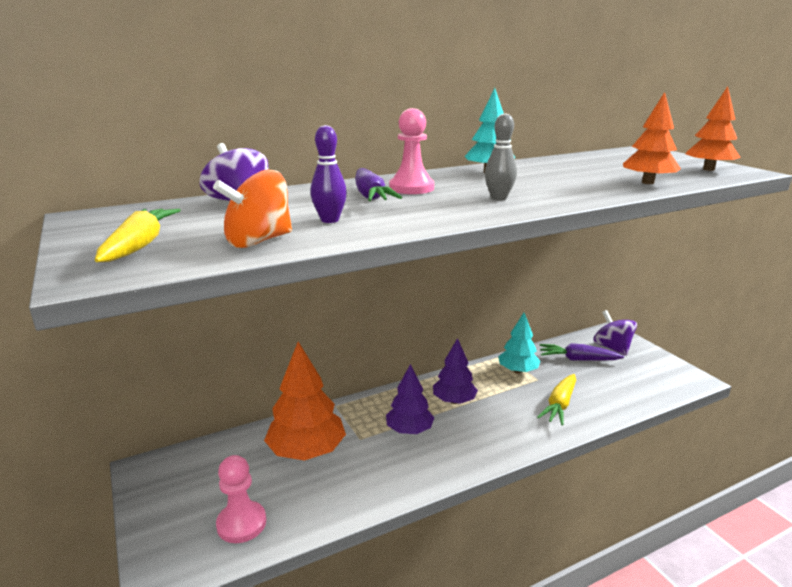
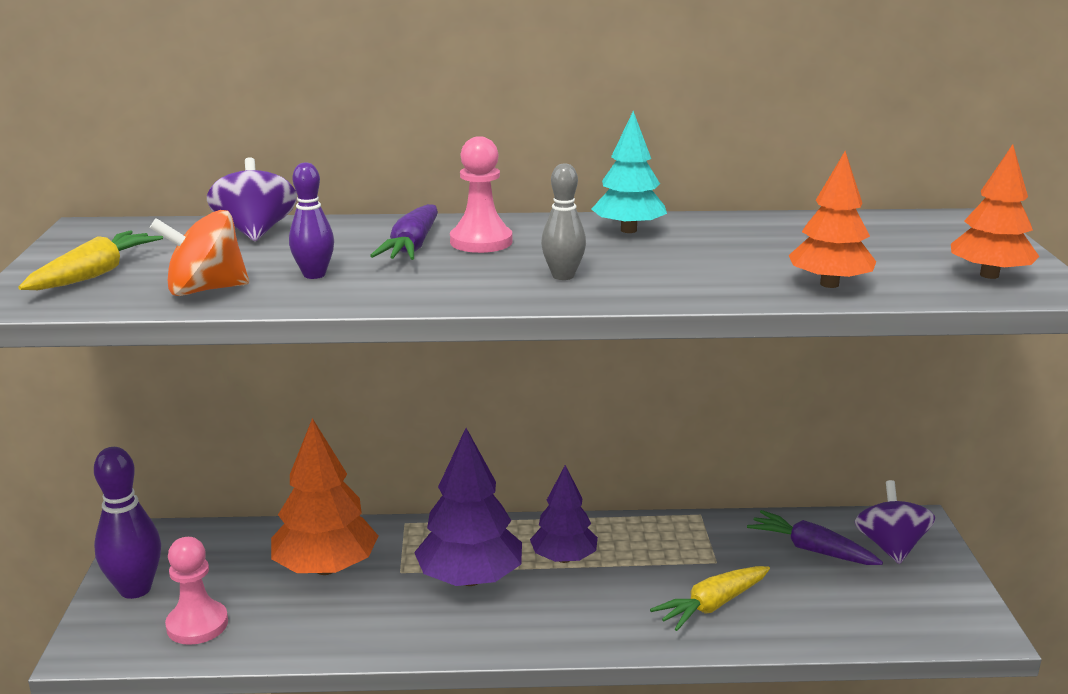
camera: 25 degrees right, 0 degrees up
(168, 512) = (135, 589): none -> purple bowling pin
(409, 430) = (470, 579): purple tree -> purple tree, size x1.55
(517, 371) = (697, 542): turquoise tree -> none

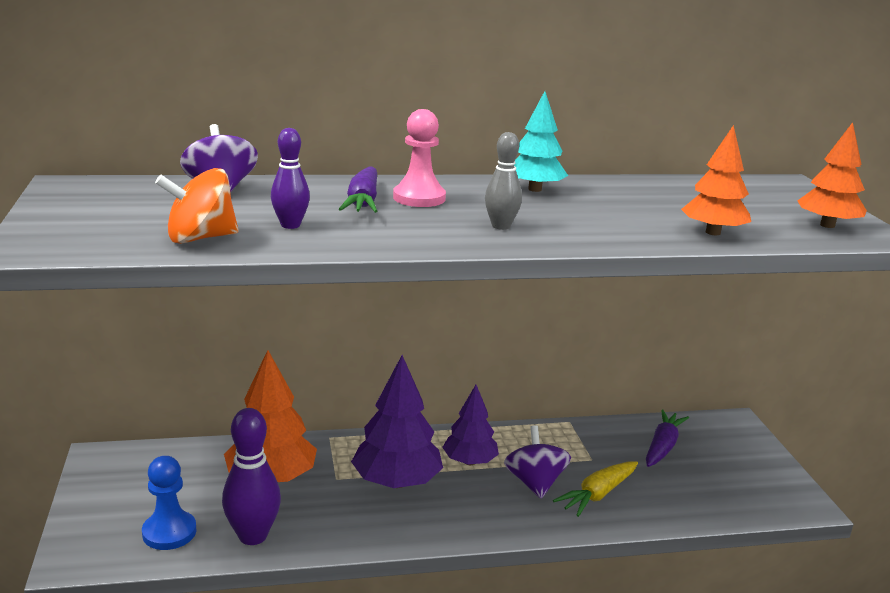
camera: 10 degrees left, 0 degrees up
(95, 274) = (92, 225): yellow carrot -> none
(135, 589) = (105, 504): purple bowling pin -> purple bowling pin (253, 536)
(197, 625) = (169, 532): pink pawn -> blue pawn
(811, 549) = (662, 446): purple carrot -> purple carrot turned 90 degrees clockwise
(890, 547) = (721, 442): purple spinning top -> purple spinning top (534, 483)

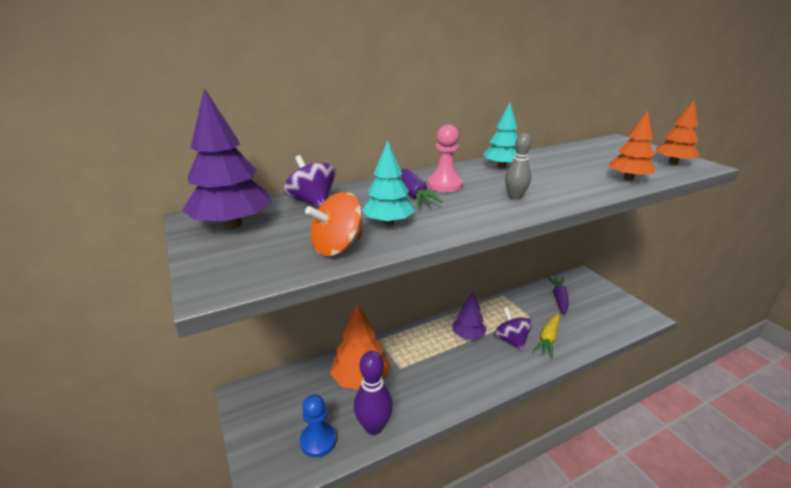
camera: 15 degrees left, 5 degrees up
(290, 225) = (388, 222): purple bowling pin -> turquoise tree
(397, 482) = (436, 361): purple tree -> purple tree (232, 224)

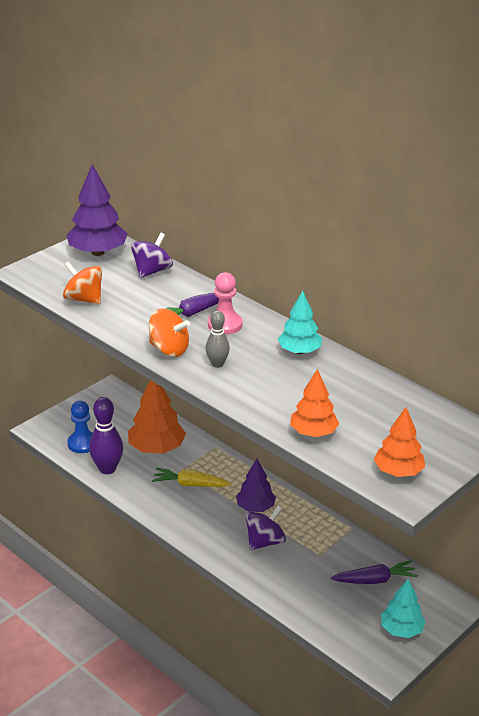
camera: 70 degrees right, 5 degrees up
(388, 222) = (131, 311): turquoise tree -> turquoise tree (401, 629)
(480, 214) = (169, 349): none -> orange spinning top
(548, 339) = (283, 571): yellow carrot -> yellow carrot (190, 484)

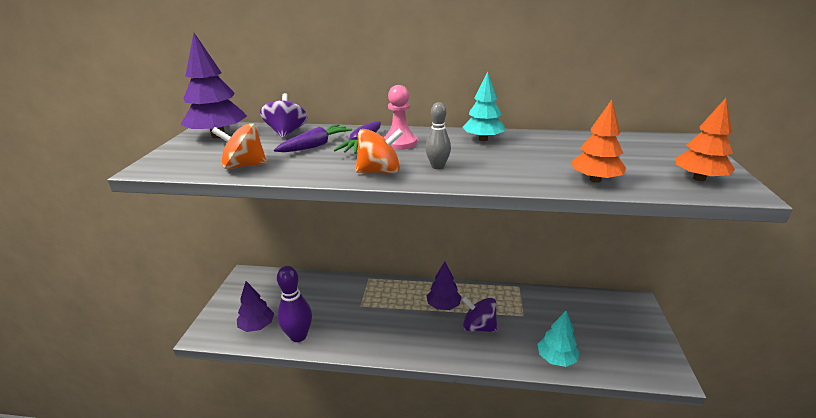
camera: 35 degrees left, 5 degrees down
(82, 443) = (257, 326): blue pawn -> purple tree
(157, 448) = (325, 300): orange tree -> none
(190, 484) = (378, 314): yellow carrot -> none
(265, 541) = (478, 327): purple spinning top -> purple spinning top turned 75 degrees counterclockwise
(375, 580) = (576, 313): purple carrot -> purple carrot (315, 146)
(401, 629) = (636, 338): turquoise tree -> turquoise tree (556, 358)

